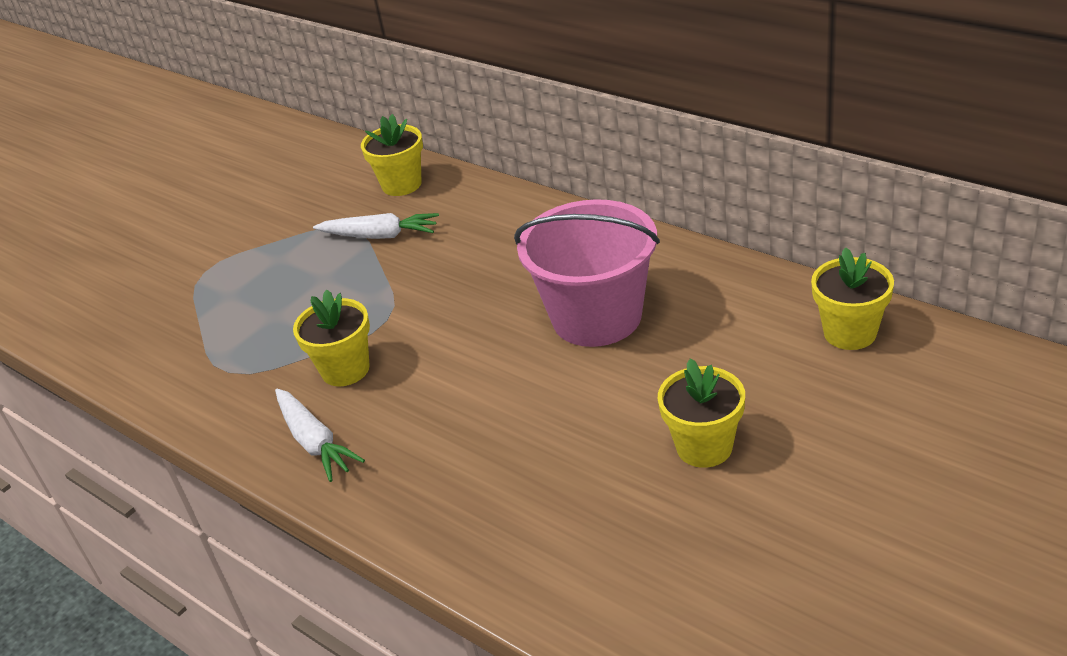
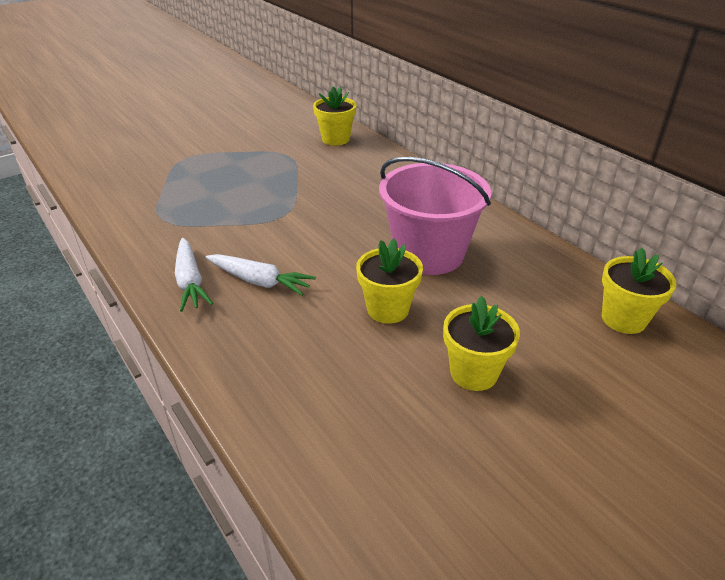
camera: 10 degrees right, 0 degrees up
(345, 370) = (238, 240): yellow flower pot -> yellow flower pot (388, 309)
(380, 236) = (306, 164): white carrot -> white carrot (259, 281)

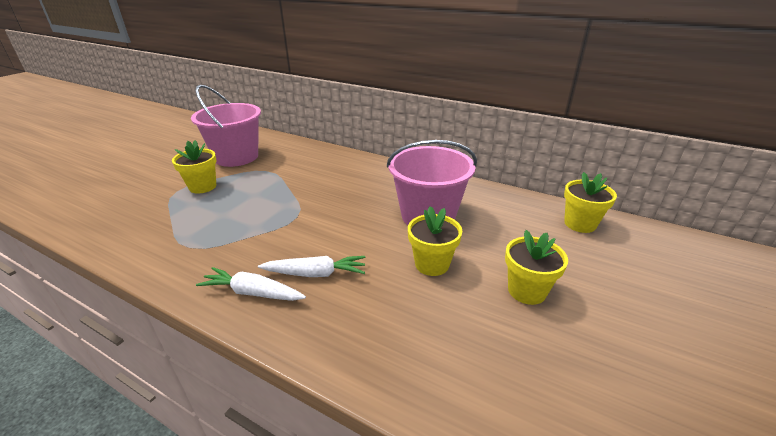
camera: 25 degrees left, 5 degrees down
(190, 281) = (253, 293): white carrot -> white carrot turned 150 degrees clockwise
(267, 131) = (236, 157): none -> pink bucket
(335, 139) = (297, 152): yellow flower pot -> yellow flower pot (202, 187)

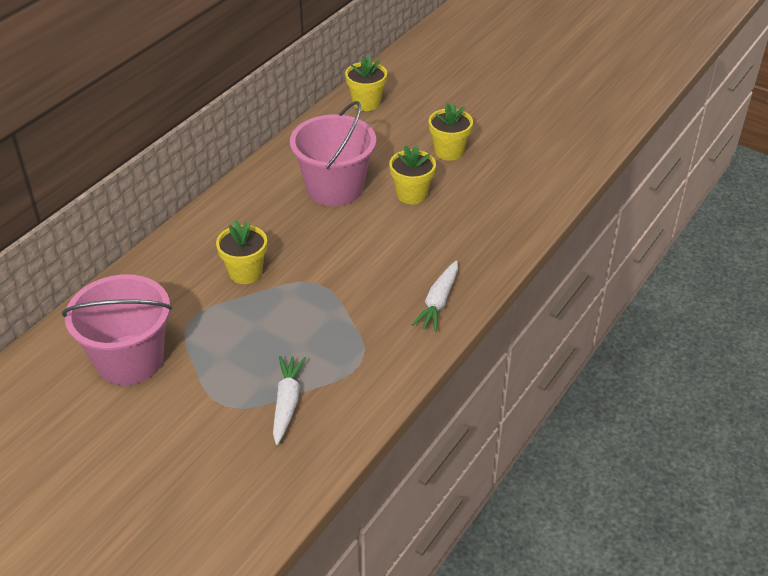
camera: 85 degrees left, 10 degrees up
(202, 187) = (220, 380): yellow flower pot -> yellow flower pot (245, 272)
(315, 273) = (416, 264): white carrot -> white carrot (287, 403)

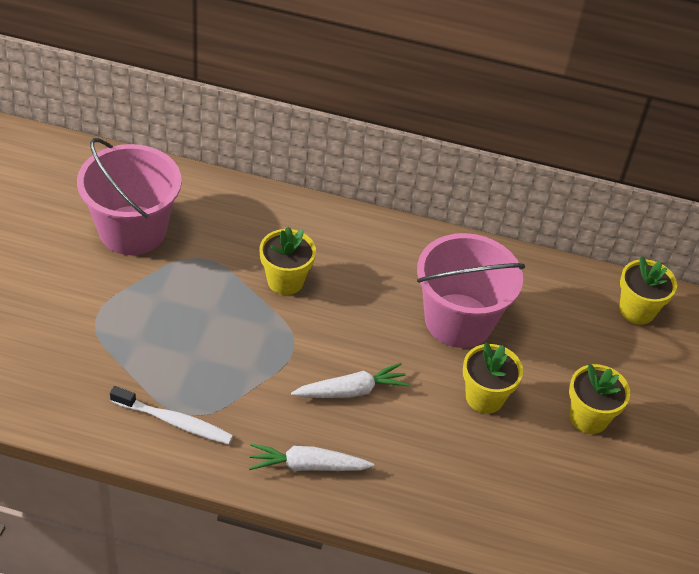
camera: 65 degrees right, 5 degrees up
(287, 403) = (112, 367): white carrot -> white carrot (351, 391)
(364, 373) = (173, 421): none -> white toothbrush

